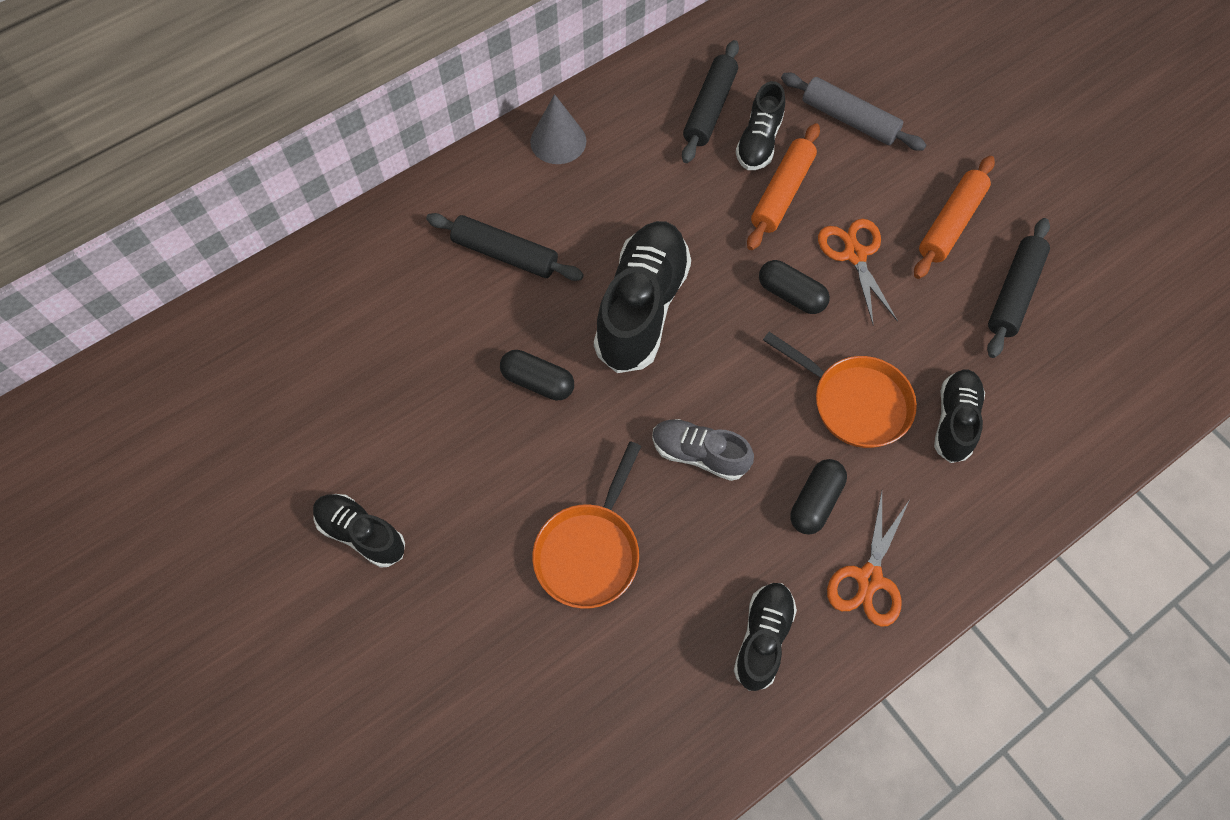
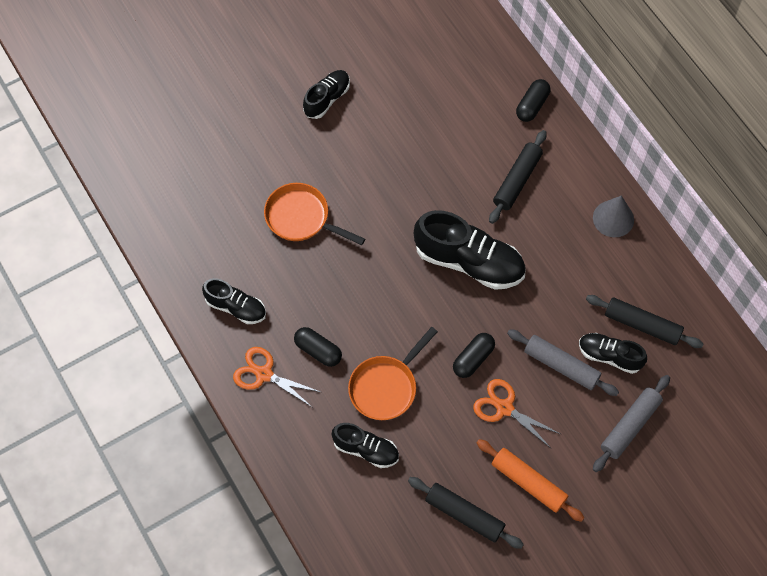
camera: 95 degrees right, 0 degrees up
(538, 382) = (418, 195): black capsule -> black capsule (532, 105)
(699, 454) = (358, 286): grey shoe -> none
(782, 193) = (561, 366): orange rolling pin -> grey rolling pin
(854, 254) = (504, 408): orange scissors -> orange scissors turned 135 degrees counterclockwise

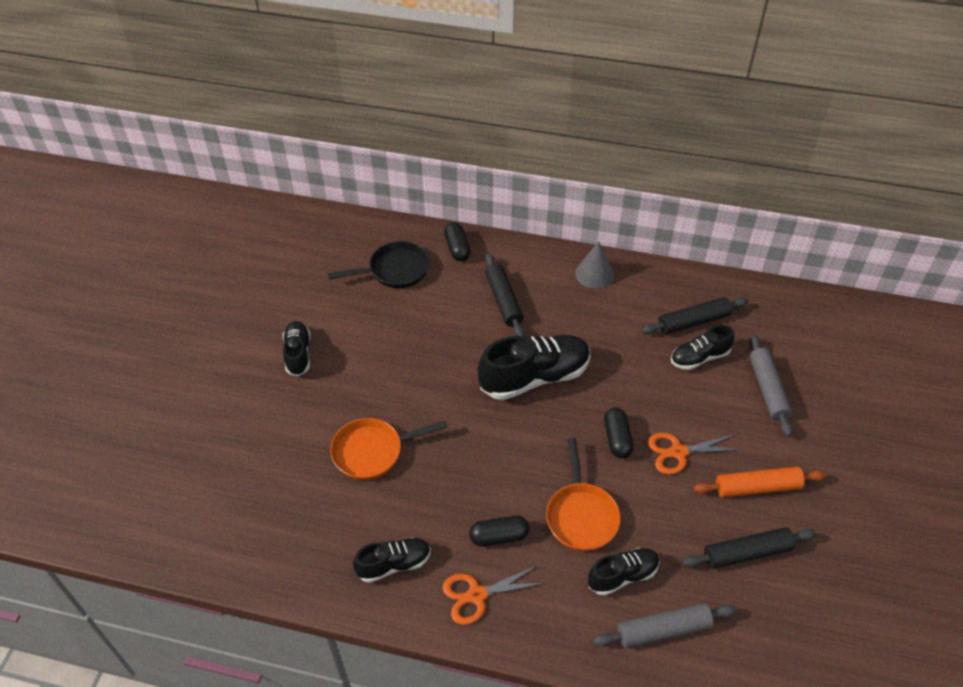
camera: 45 degrees left, 15 degrees down
(464, 85) = (394, 270): none -> black pan
(561, 366) = (678, 391): grey rolling pin -> grey rolling pin (663, 630)

